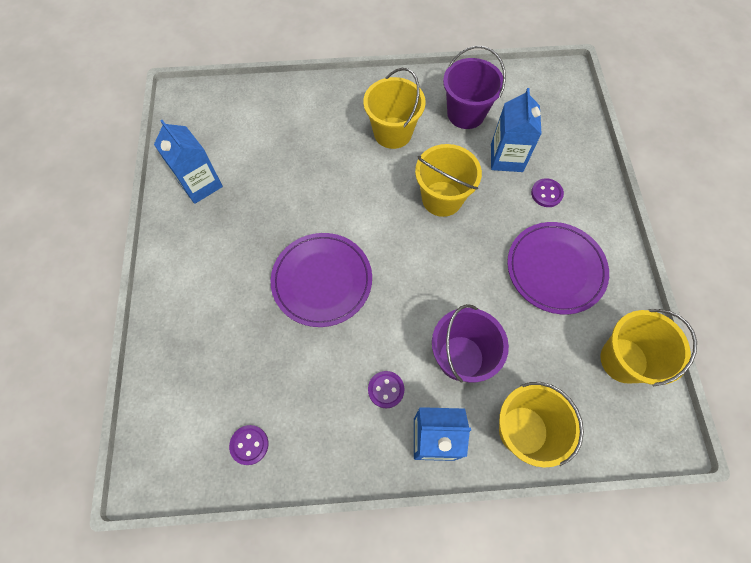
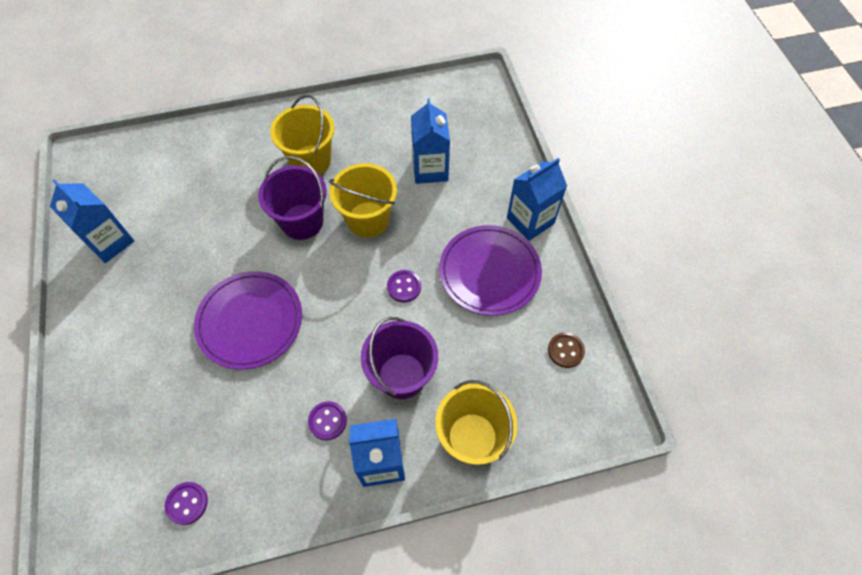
camera: 10 degrees left, 5 degrees down
(466, 114) = (384, 131): purple bucket -> purple bucket (302, 221)
(546, 193) = (473, 199): purple button -> purple button (404, 287)
(600, 224) = (530, 221): none -> blue carton
(623, 360) = (565, 350): yellow bucket -> brown button

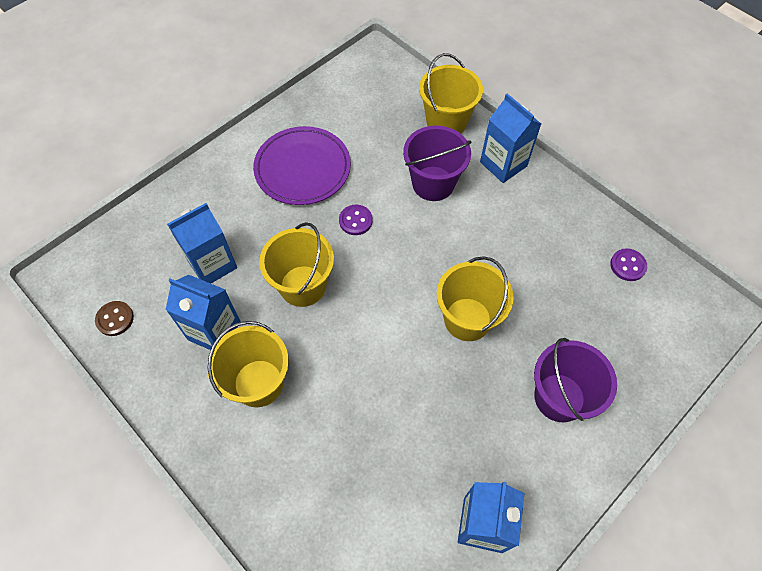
camera: 120 degrees left, 0 degrees up
(250, 321) = (467, 319): purple plate -> yellow bucket
(302, 221) = (339, 342): purple bucket -> purple bucket (559, 397)
(327, 421) = (502, 212): purple button -> none
(530, 221) = (232, 162): blue carton -> blue carton (214, 331)
(565, 350) = (342, 97): brown button -> brown button (115, 319)

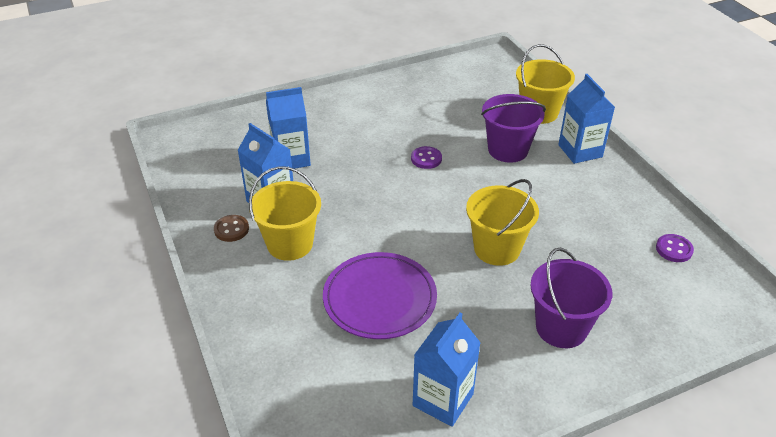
camera: 20 degrees right, 20 degrees down
(115, 319) = (196, 174): brown button -> brown button (231, 229)
(302, 168) = (397, 115): purple plate -> purple plate (379, 298)
(303, 286) = (359, 190): yellow bucket -> none

